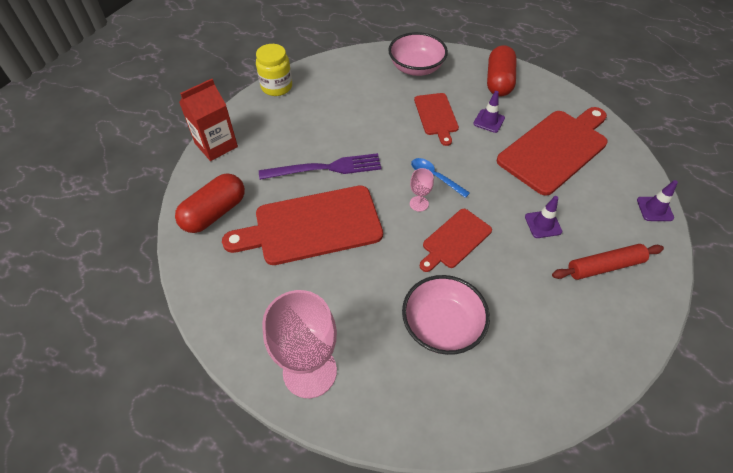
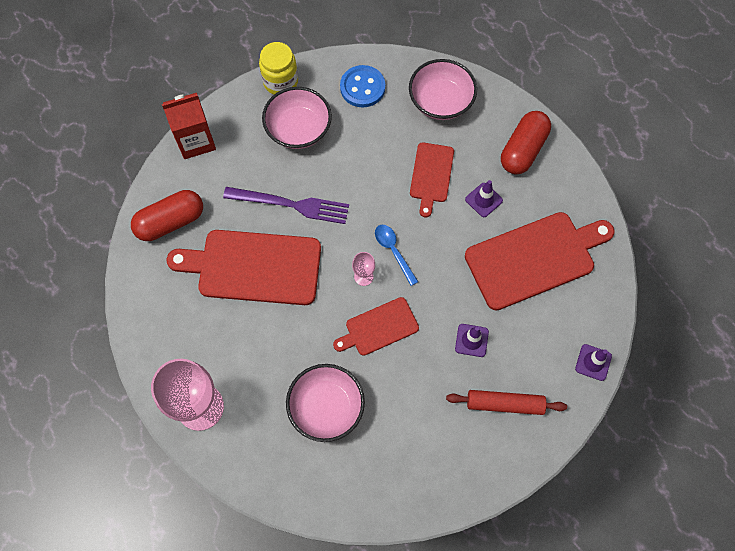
camera: 20 degrees right, 15 degrees up
(307, 114) = (298, 129): none -> pink bowl
(348, 74) = (362, 87): none -> blue button

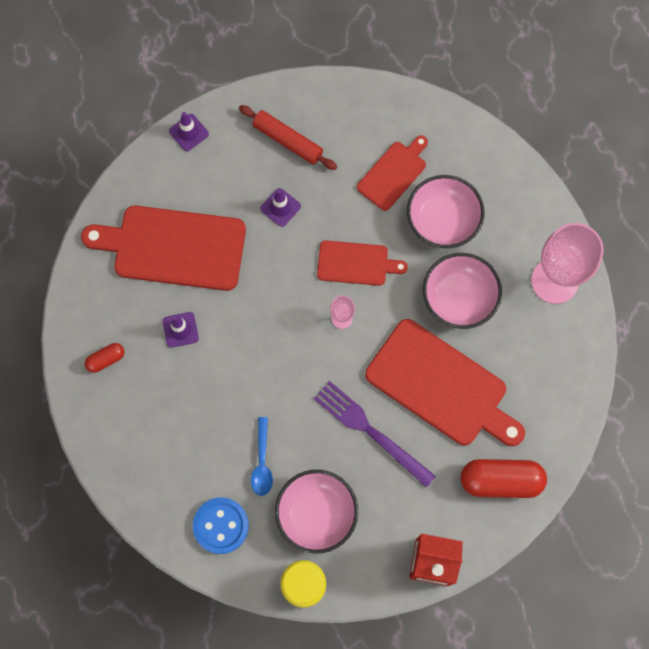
camera: 150 degrees left, 5 degrees up
(393, 251) = (299, 327): blue spoon -> blue spoon (262, 462)
(431, 175) = (214, 384): red cutting board -> red cutting board (393, 173)
(440, 101) = (150, 461): pink bowl -> pink bowl (459, 298)
(523, 150) = (106, 359): red capsule -> red capsule, size x0.51

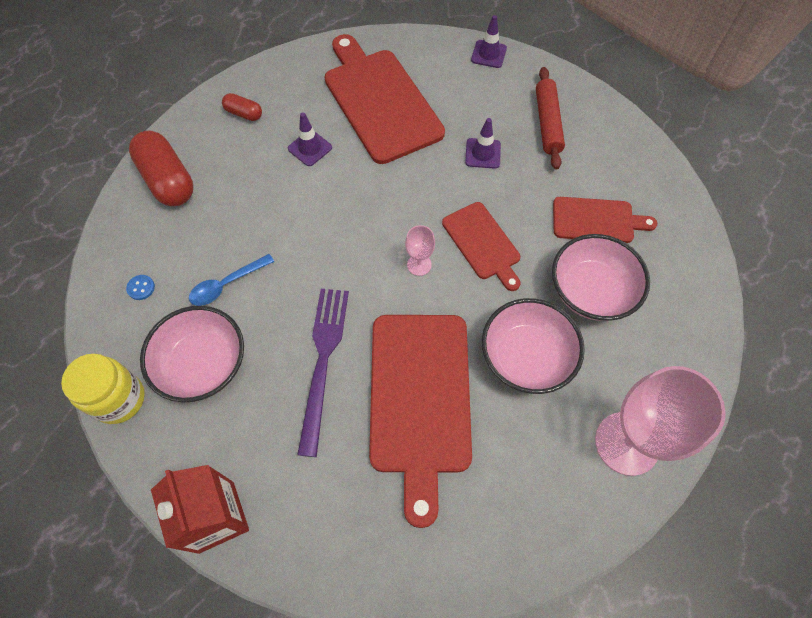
camera: 55 degrees right, 10 degrees down
(221, 526) = (141, 288): blue button -> blue button, size x0.42
(500, 481) = (358, 534): red capsule -> red capsule (168, 180)

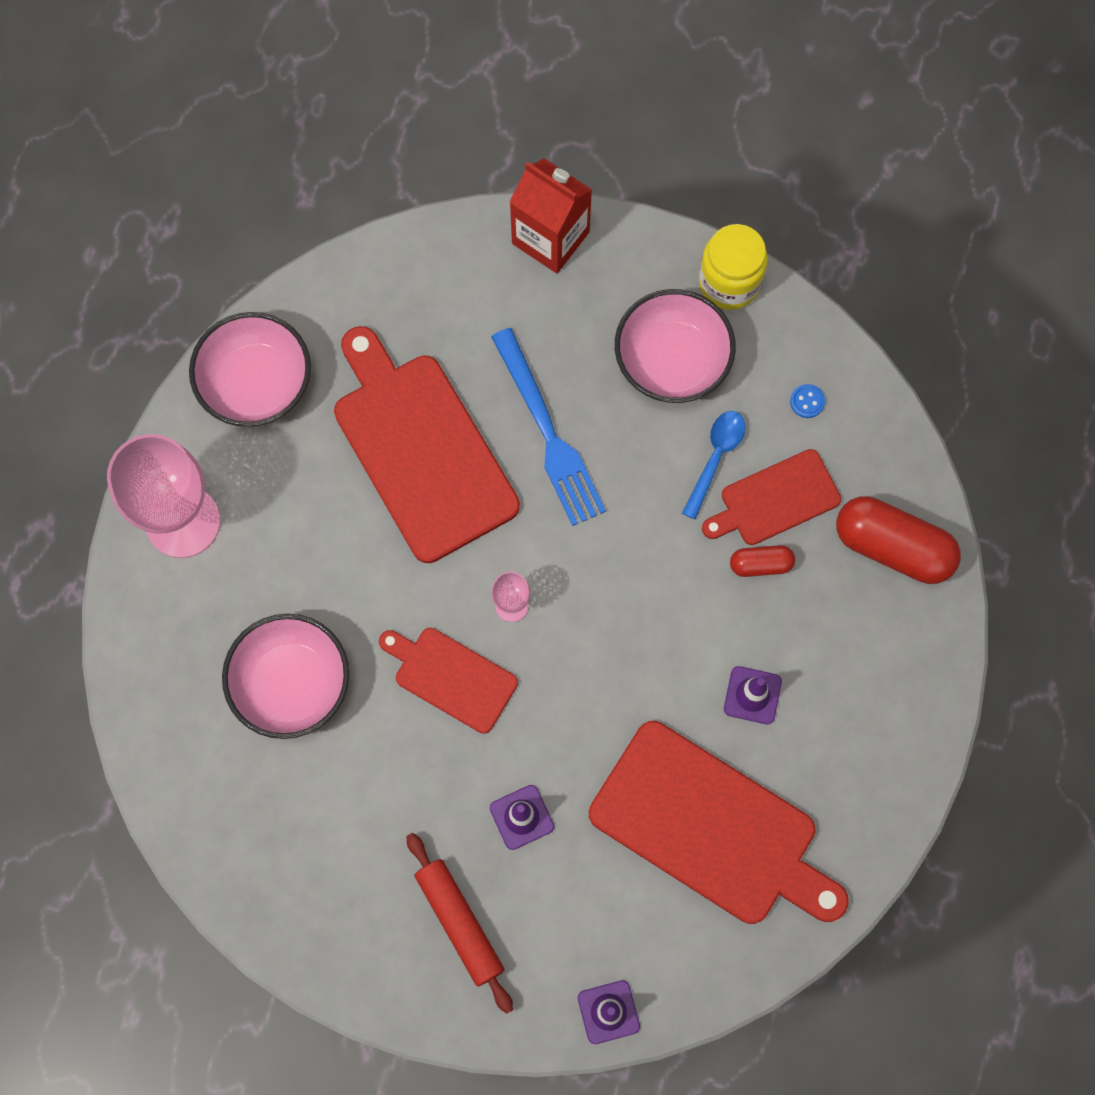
camera: 150 degrees right, 10 degrees up
(244, 113) = (878, 700): red capsule -> red capsule (761, 564)
(323, 362) = (548, 432): purple fork -> blue fork
(526, 357) = (330, 559): pink bowl -> pink bowl (256, 383)
(596, 220) = (325, 792): red cutting board -> red cutting board (775, 499)

